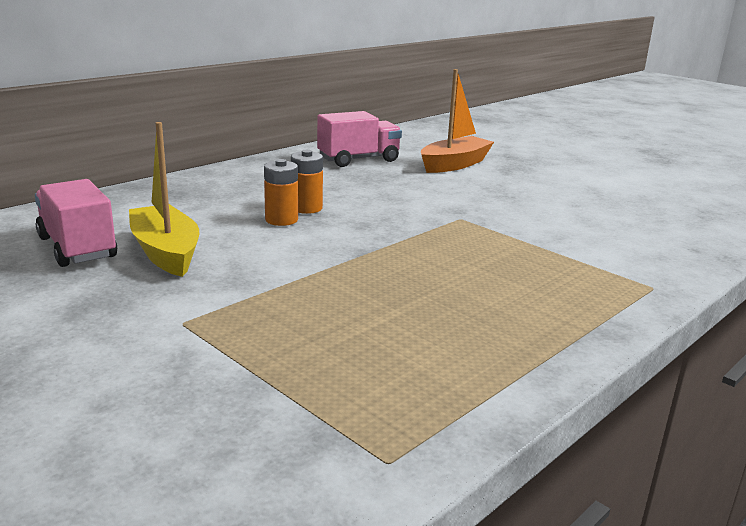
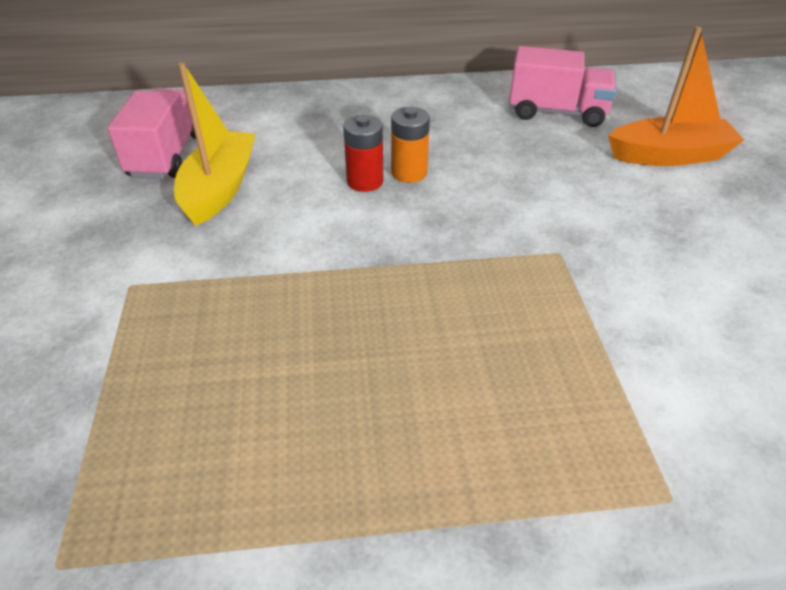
camera: 40 degrees right, 20 degrees up
(281, 220) = (365, 181): orange battery -> red battery

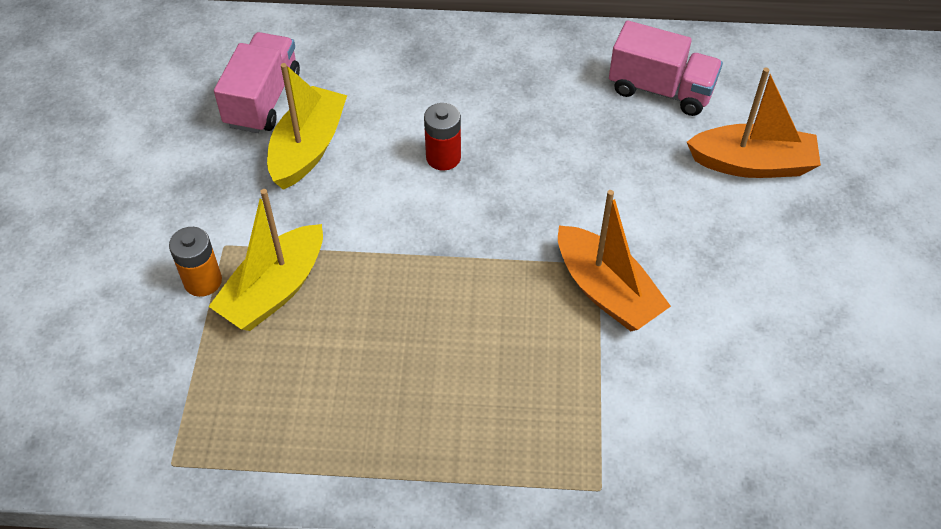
camera: 10 degrees right, 10 degrees up
(194, 323) = (274, 290): none -> yellow boat
(409, 172) = (487, 152): orange battery -> orange battery (203, 281)
(579, 276) = (606, 291): none -> orange boat

